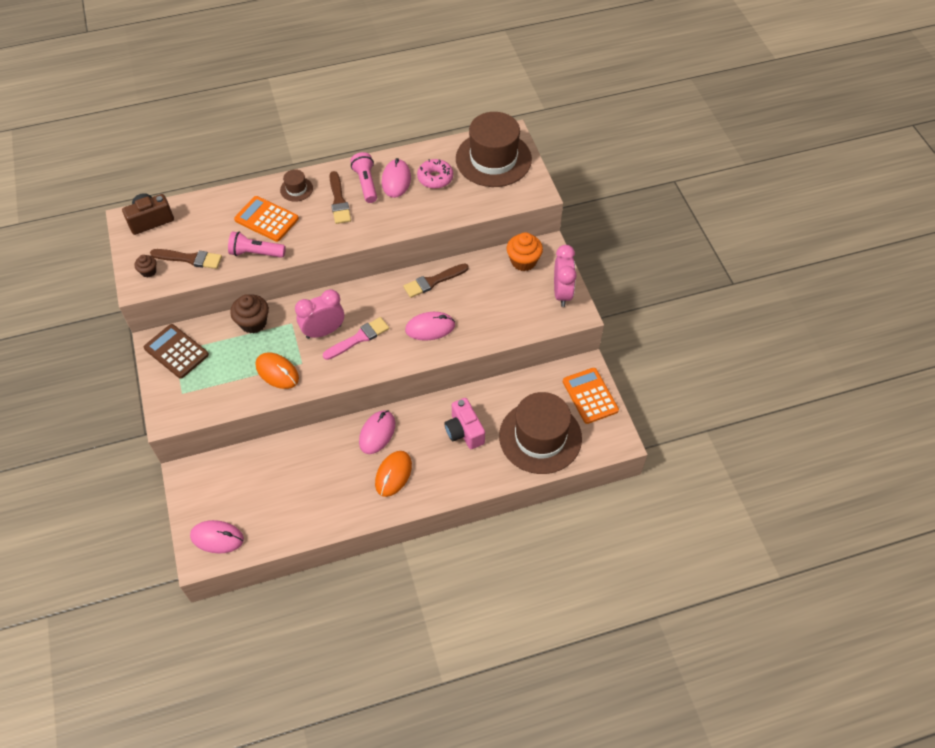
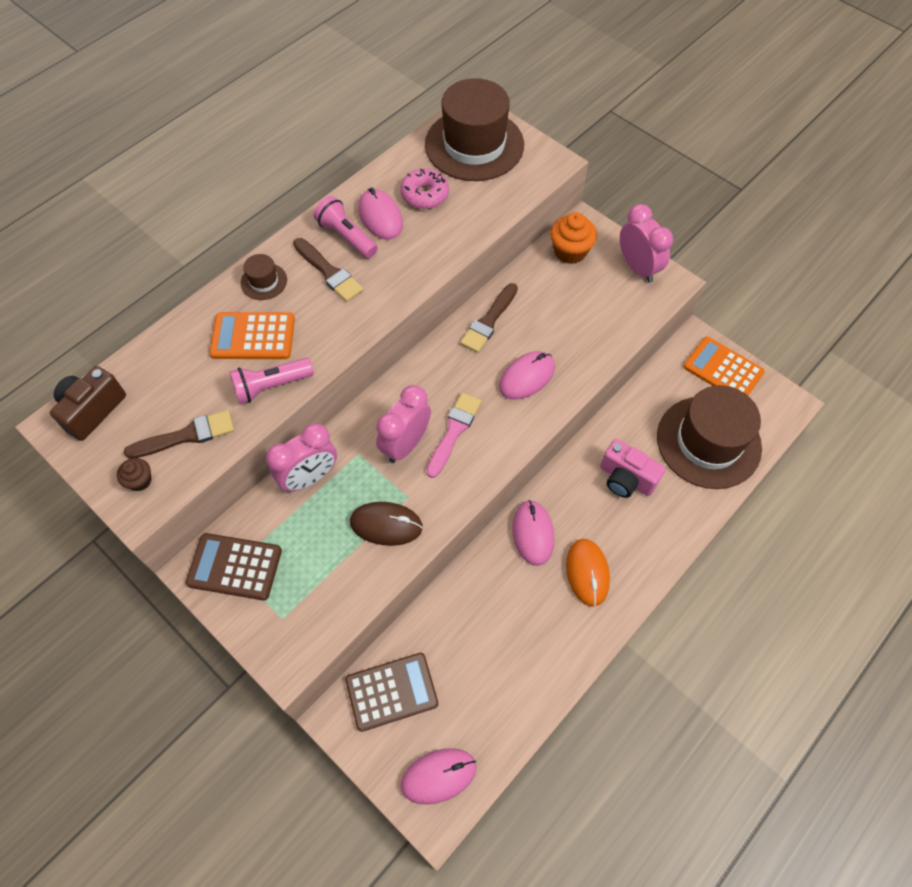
camera: 30 degrees left, 5 degrees up
(224, 477) = (391, 691): none -> brown calculator
(253, 323) = (309, 477): brown cupcake -> pink clock
(277, 372) = (386, 525): orange mouse -> brown mouse

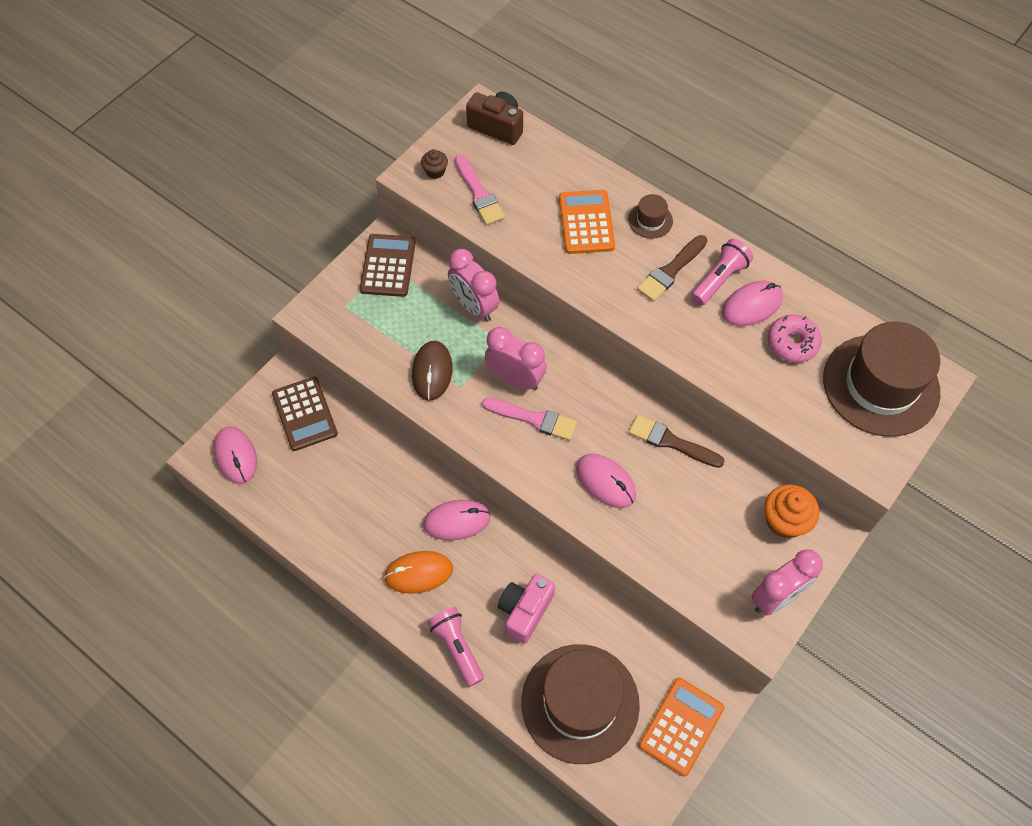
camera: 85 degrees right, 0 degrees up
(186, 435) = (479, 193): brown brush -> pink brush
(271, 386) = (535, 245): pink flashlight -> pink flashlight (457, 647)

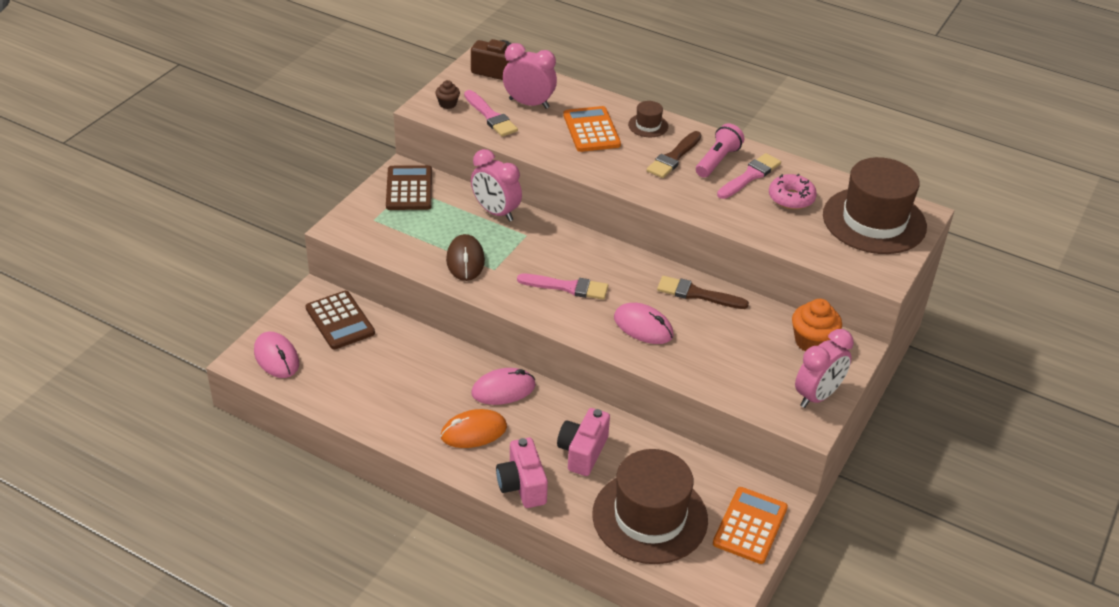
camera: 10 degrees left, 20 degrees down
(457, 647) = (522, 485): pink flashlight -> pink camera
(515, 379) = (544, 260): pink clock -> pink clock (529, 103)
(751, 305) = (750, 176): pink mouse -> pink brush

